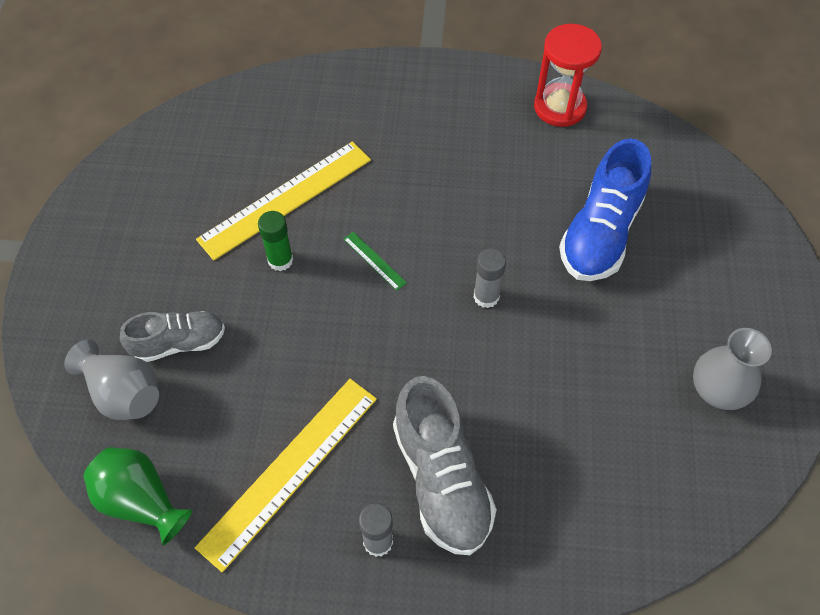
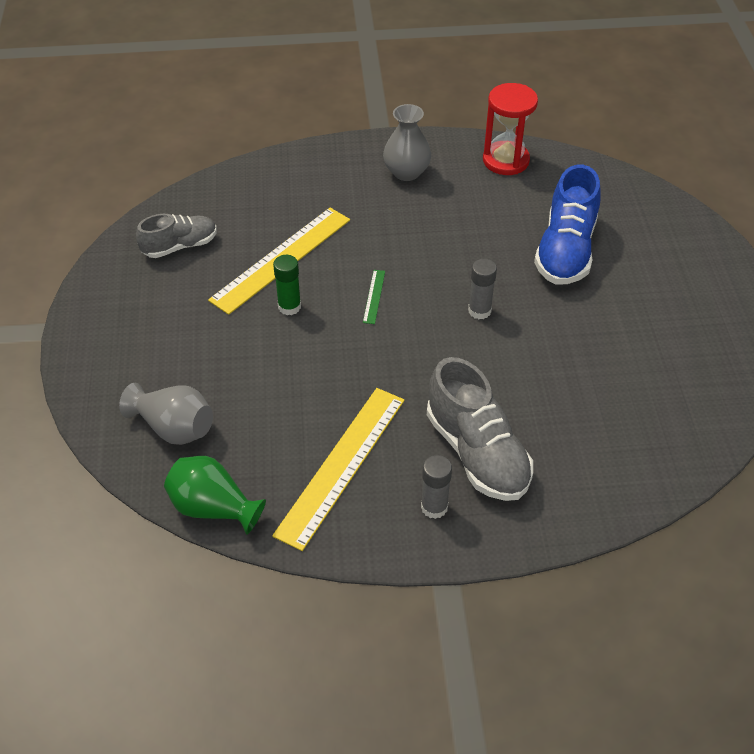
camera: 10 degrees left, 10 degrees down
(179, 343) = (214, 382): grey shoe -> grey shoe (180, 246)
(374, 261) = (374, 296): green ruler -> green ruler turned 60 degrees clockwise
(717, 390) = (694, 353): grey vase -> grey vase (406, 172)

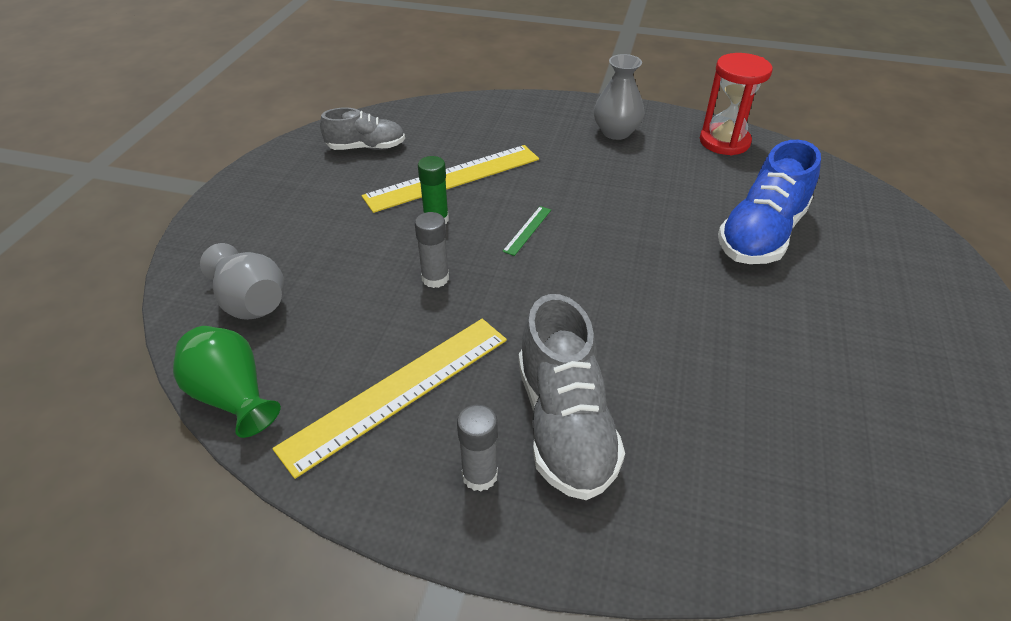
camera: 20 degrees right, 5 degrees down
(479, 311) = (636, 270): grey glue stick -> grey glue stick (435, 278)

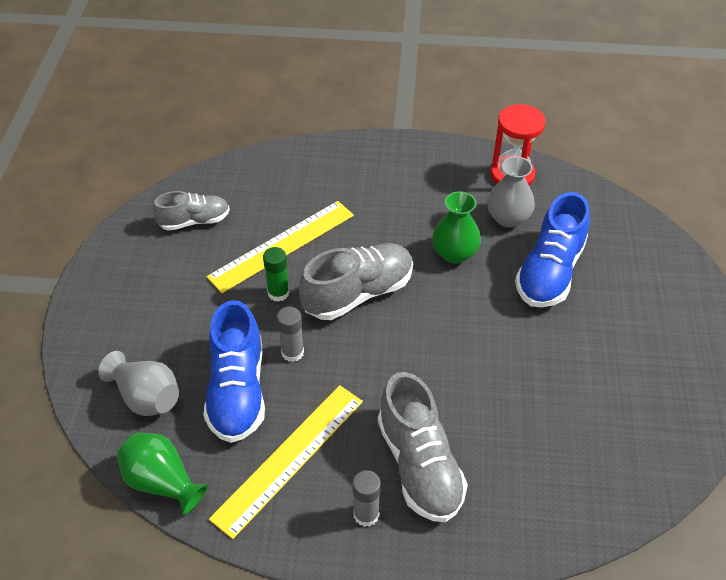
camera: 10 degrees left, 5 degrees up
(358, 309) = (237, 391): none -> blue shoe
(527, 230) = (358, 293): green ruler -> grey shoe
(616, 132) = (416, 175): grey vase -> grey vase (508, 218)
(647, 205) = (454, 253): none -> green vase

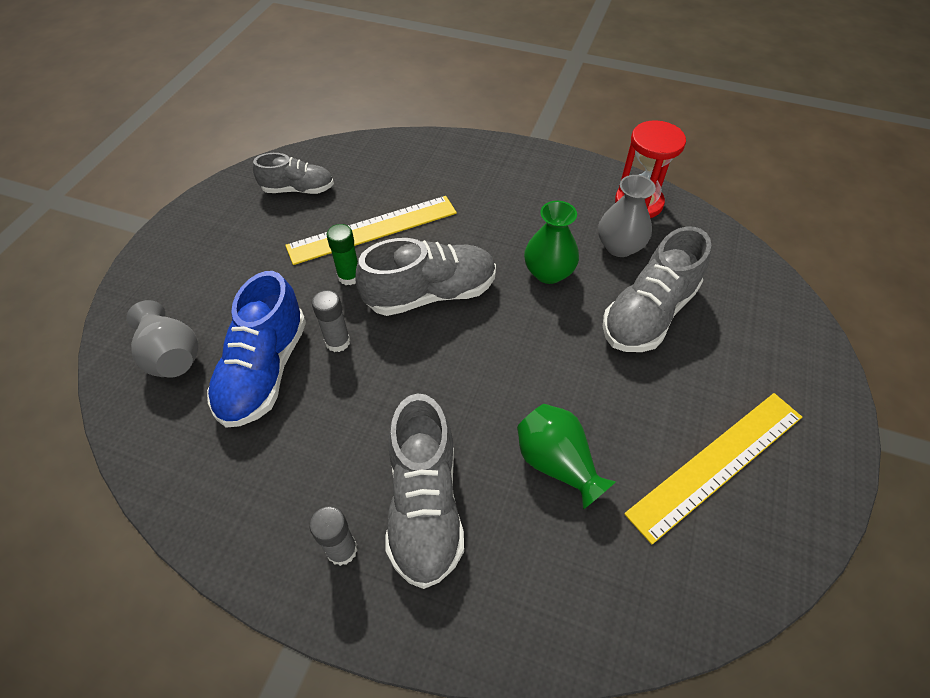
camera: 15 degrees right, 5 degrees up
(162, 482) = (144, 453): green vase -> green vase (557, 463)
(289, 458) = (286, 459): yellow ruler -> yellow ruler (717, 464)
(549, 272) = (648, 313): blue shoe -> grey shoe

